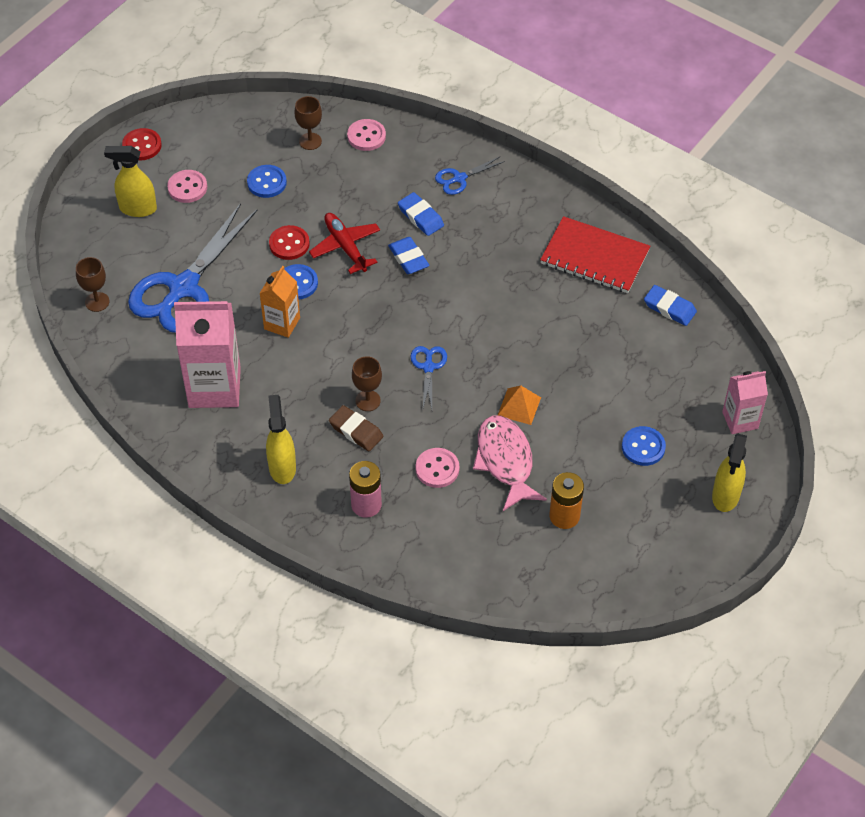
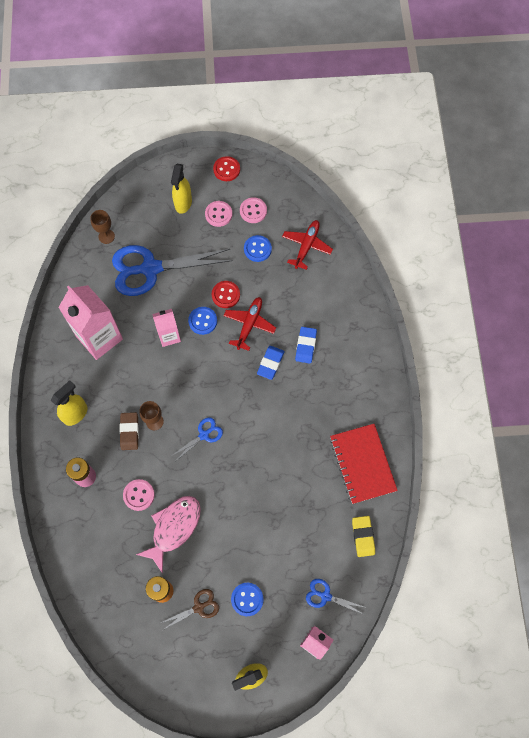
camera: 50 degrees right, 15 degrees up
(137, 208) = (183, 203): yellow spray bottle -> yellow spray bottle turned 135 degrees counterclockwise
(282, 323) = (169, 336): orange carton -> pink carton
(310, 141) = (306, 246): brown goblet -> red plane
(366, 136) = (337, 271): pink button -> pink button (253, 211)
(459, 178) = (352, 344): blue scissors -> blue scissors (325, 596)
(519, 406) = (218, 506): orange pyramid -> none
(612, 495) = (199, 607): none -> brown scissors
(669, 308) = (363, 536): blue eraser -> yellow eraser

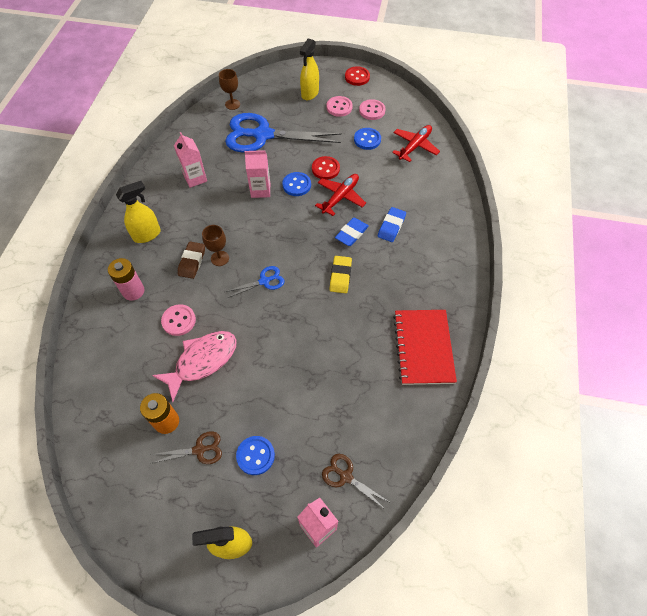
camera: 15 degrees right, 10 degrees down
(99, 338) = (195, 178): pink carton -> pink carton, size x0.56
(325, 596) = (345, 476): blue scissors -> brown scissors
(363, 536) = (406, 422): yellow eraser -> yellow eraser (340, 276)

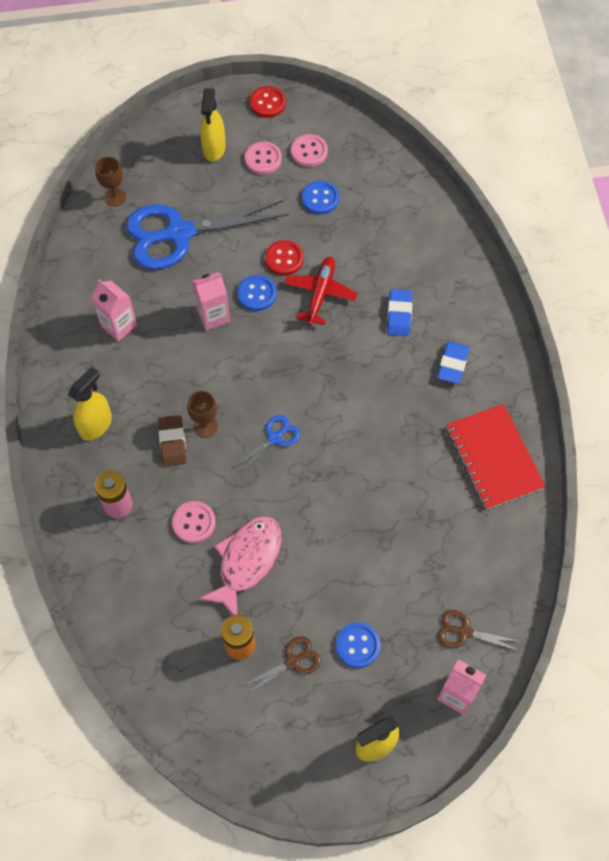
camera: 20 degrees left, 5 degrees up
(340, 276) = (364, 401): yellow eraser -> none
(351, 233) = (354, 340): blue eraser -> blue eraser (452, 364)
(414, 146) = (385, 190): red plane -> none

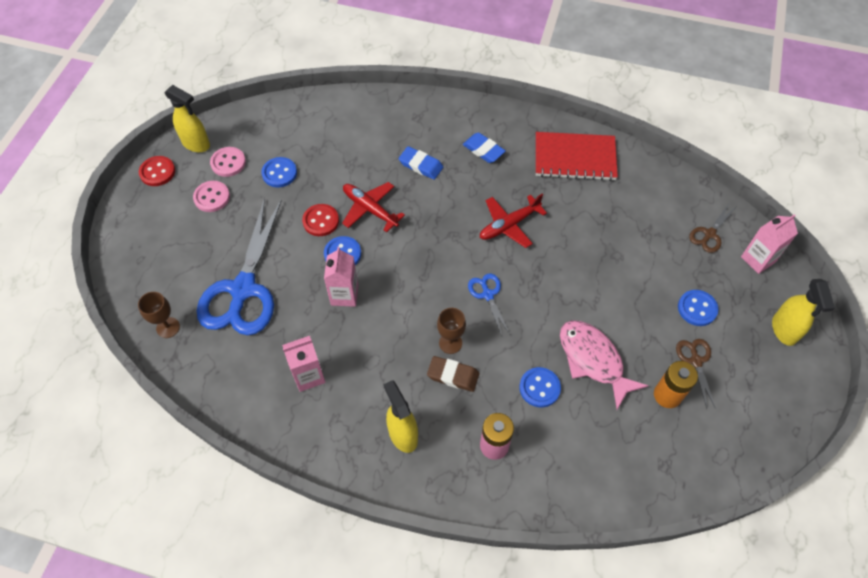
camera: 65 degrees left, 5 degrees down
(194, 523) = (539, 388): pink button -> blue button
(214, 149) = (174, 229): yellow spray bottle -> yellow spray bottle (196, 144)
(368, 426) = (509, 225): none -> red plane

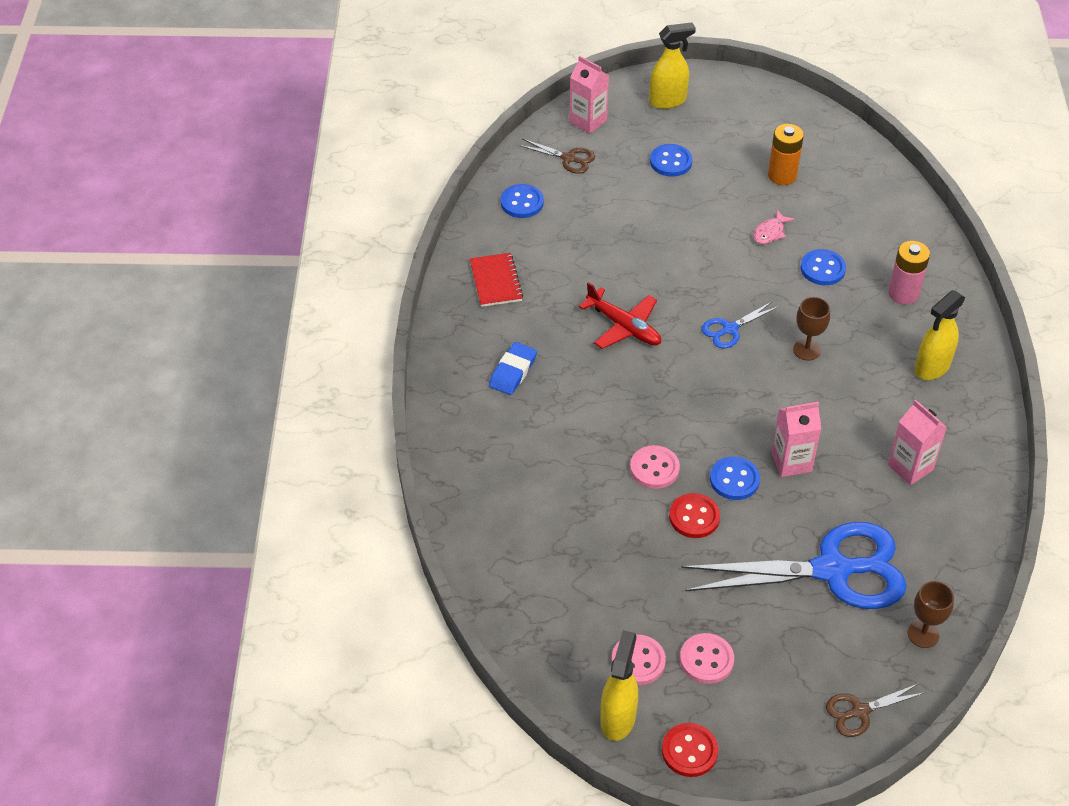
camera: 105 degrees left, 10 degrees down
(279, 173) = (633, 589): blue button -> blue button (522, 203)
(370, 209) = (654, 468): red plane -> pink button
(421, 165) = (561, 432): blue eraser -> none
(453, 375) = (844, 340): brown eraser -> none
(574, 158) = (496, 281): red notebook -> red notebook, size x0.61
(593, 360) = (770, 232): pink fish -> pink fish, size x0.48
(696, 361) = (733, 159): brown scissors -> brown scissors (860, 711)

